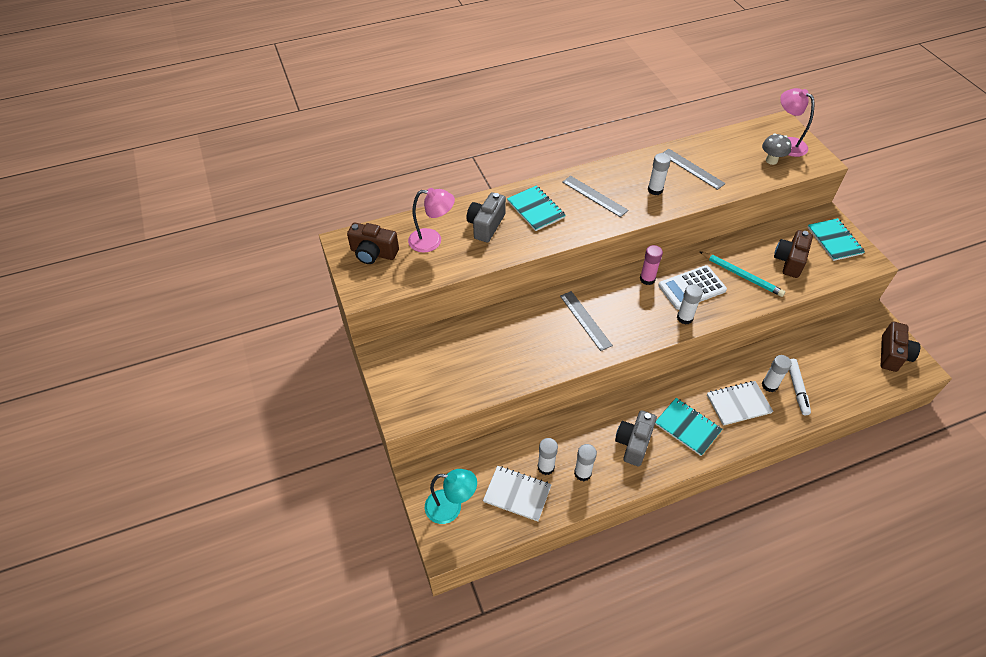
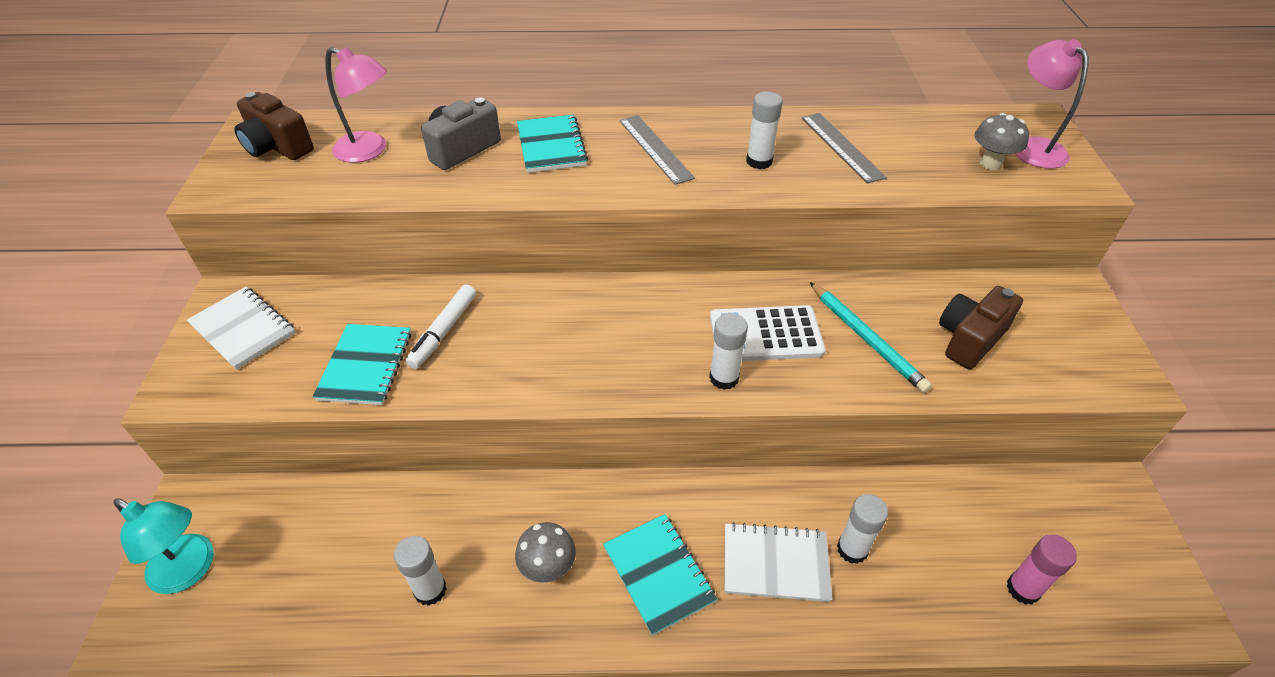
camera: 20 degrees right, 5 degrees down
(517, 494) = (303, 586): white notebook -> white notebook (243, 329)
(546, 467) = (379, 557): white glue stick -> none
(585, 320) = (555, 334): grey ruler -> none
(633, 443) = (548, 569): grey camera -> grey mushroom
(647, 279) = (698, 301): pink glue stick -> pink glue stick (1023, 589)
(797, 389) = (902, 574): white marker -> white marker (444, 331)
(834, 241) = (1074, 328): turquoise notebook -> turquoise notebook (366, 366)
(892, 354) = (1132, 572): brown camera -> none

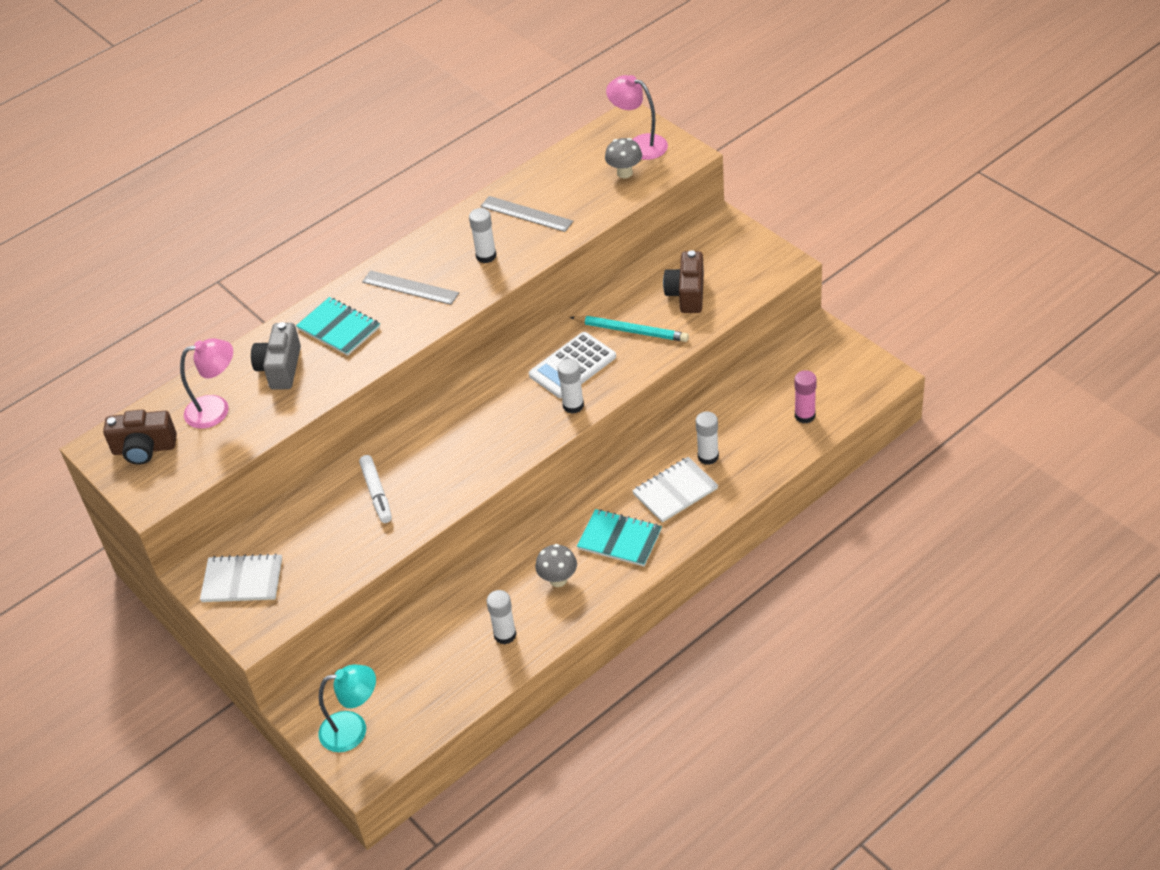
camera: 35 degrees left, 0 degrees up
(366, 366) = (354, 542): turquoise notebook -> none

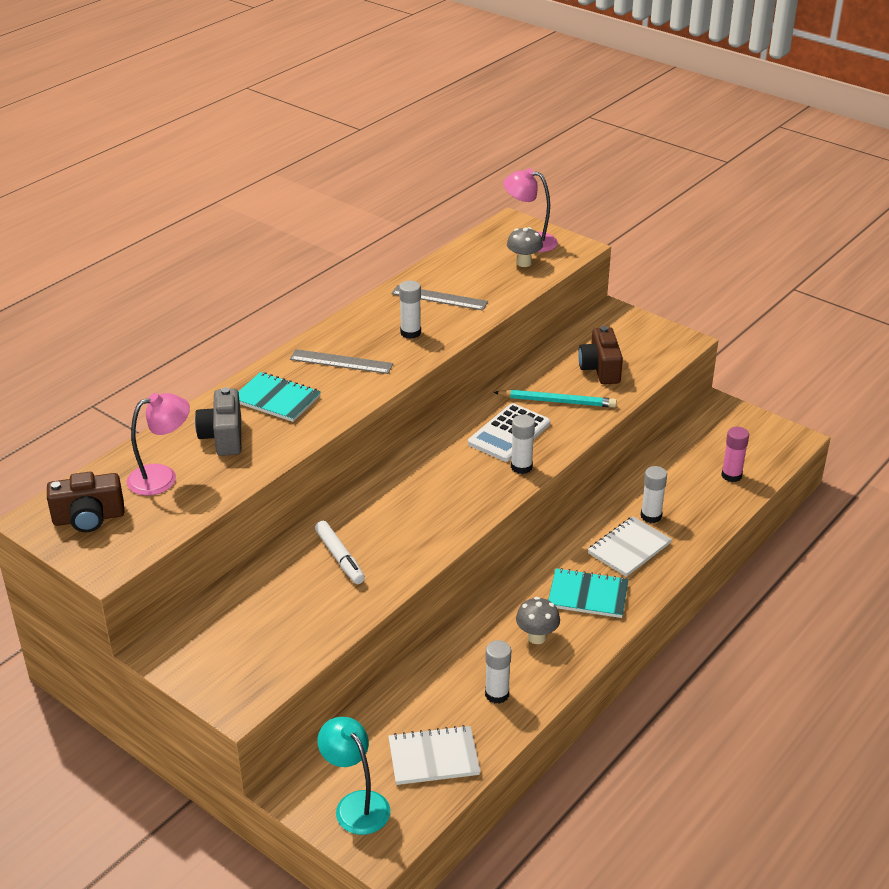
camera: 15 degrees left, 10 degrees down
(242, 580) = (212, 651): white notebook -> white notebook (433, 757)
(353, 729) = (356, 804): turquoise lamp -> turquoise lamp turned 105 degrees counterclockwise

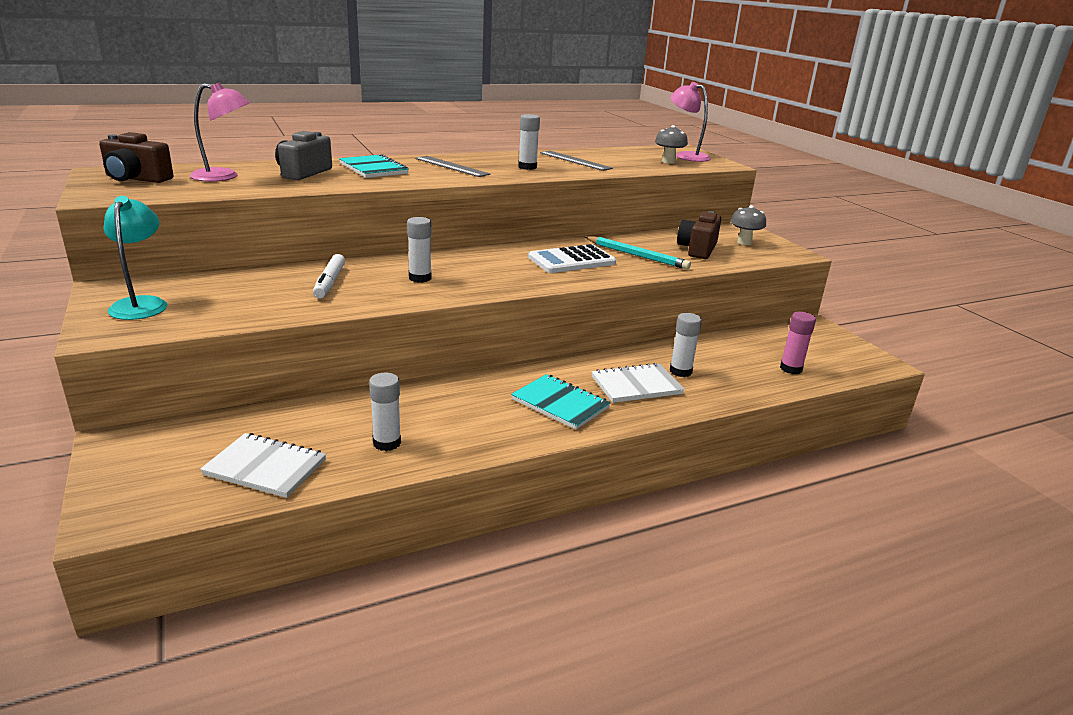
camera: 25 degrees right, 10 degrees down
(356, 804) = (147, 475): turquoise lamp -> turquoise lamp (141, 304)
(521, 467) = (558, 278): white glue stick -> white glue stick (420, 278)
(537, 637) = (476, 416): grey mushroom -> grey mushroom (744, 242)

